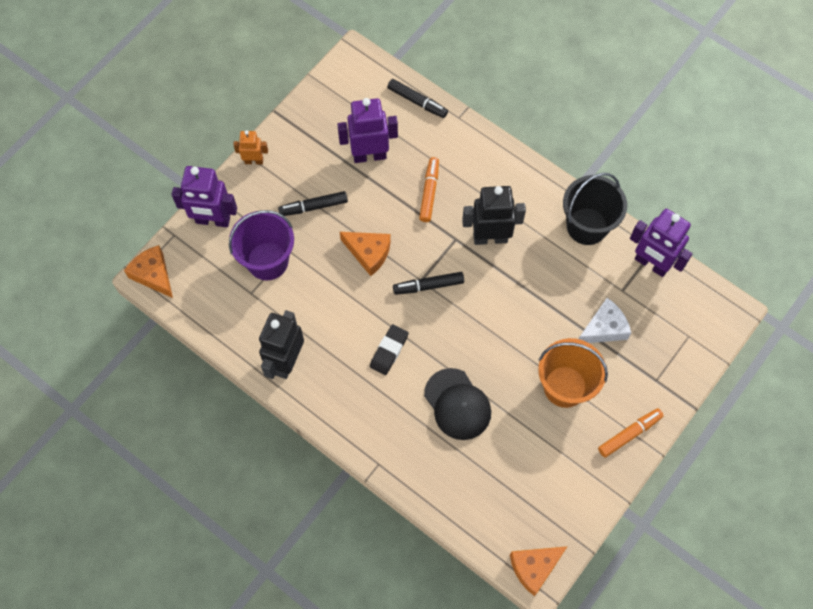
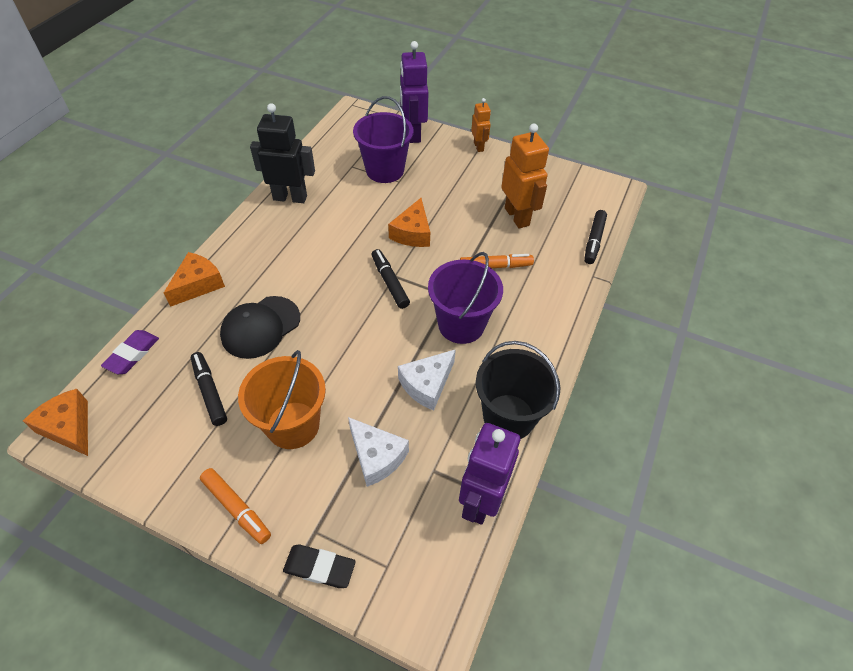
camera: 75 degrees right, 15 degrees down
(153, 275) = (354, 112): orange cheese -> orange cheese (198, 284)
(313, 207) = (448, 189): black marker -> black marker (210, 391)
(369, 155) = (517, 216): purple robot -> orange robot
(389, 351) = (312, 264): black eraser -> black eraser (319, 567)
(465, 518) = (132, 354): none -> purple eraser
(490, 237) = (461, 325): black robot -> purple bucket
(546, 278) = (427, 384): none -> white cheese

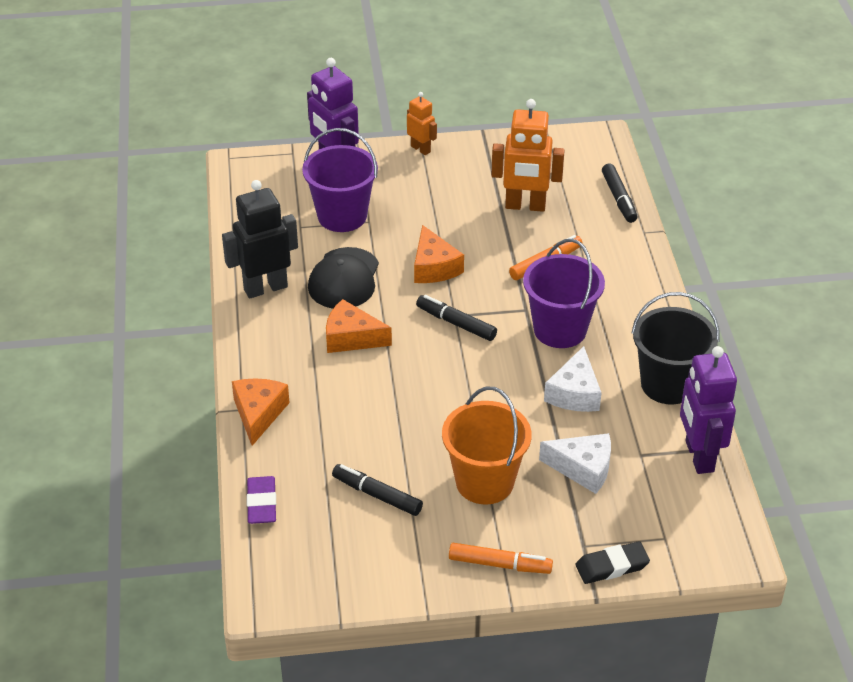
camera: 30 degrees left, 10 degrees down
(69, 427) = (271, 588): orange cheese -> orange cheese (351, 338)
(260, 327) = (367, 420): black cap -> black cap (344, 279)
(517, 216) = (525, 206): orange robot -> orange robot turned 150 degrees clockwise

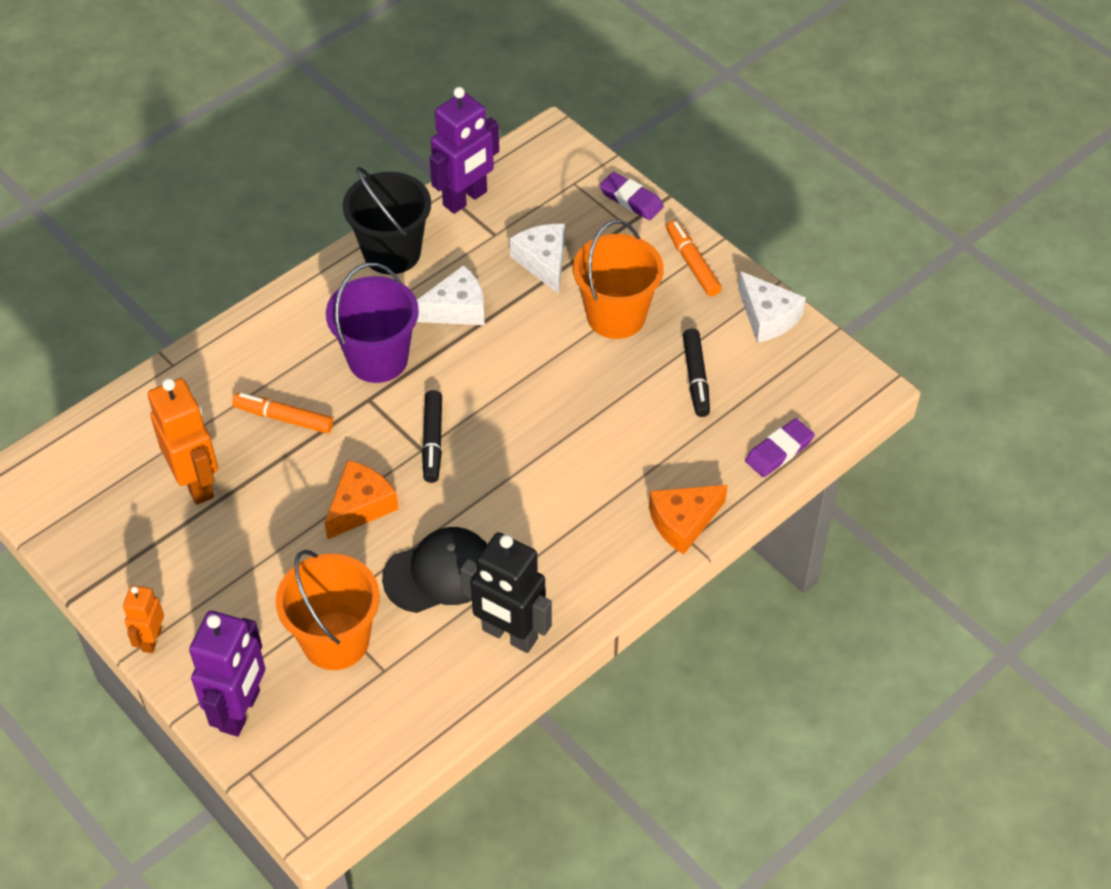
camera: 125 degrees left, 10 degrees up
(342, 216) = (335, 640): purple bucket -> orange bucket
(351, 338) = (522, 512): orange cheese -> none
(396, 579) = (767, 317): none -> white cheese
(612, 566) = (631, 199): black eraser -> purple eraser
(619, 198) = (126, 410): black marker -> none

